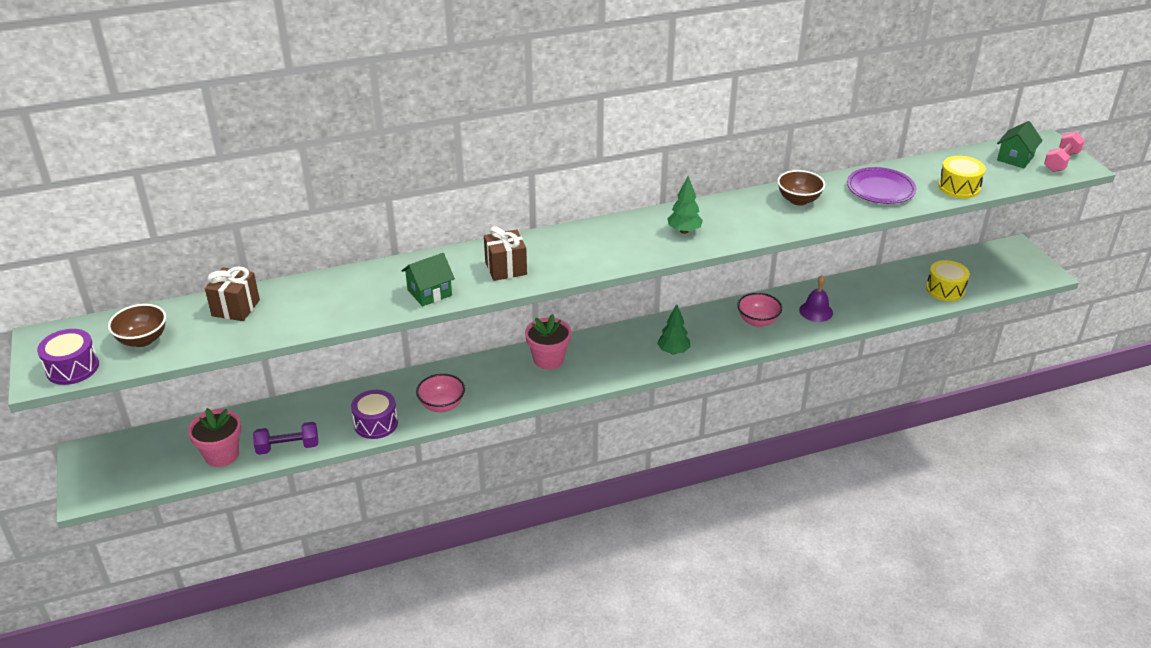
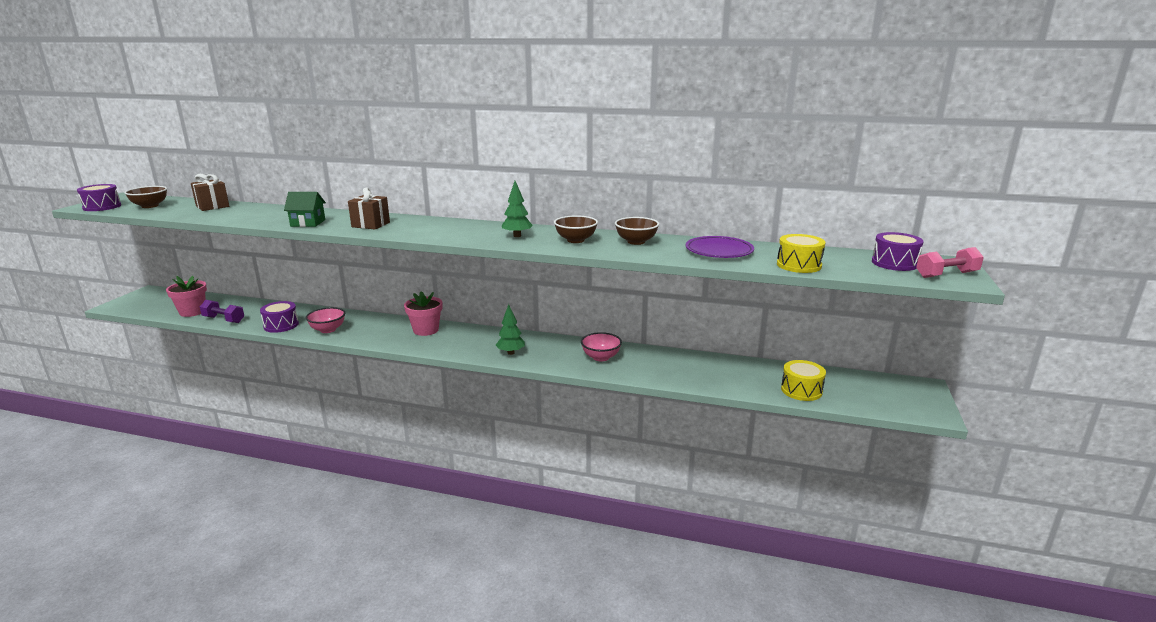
camera: 35 degrees right, 15 degrees down
(746, 217) = (576, 240): none -> brown bowl
(816, 311) = (658, 366): purple bell -> none
(1015, 158) = (894, 263): green house -> purple drum

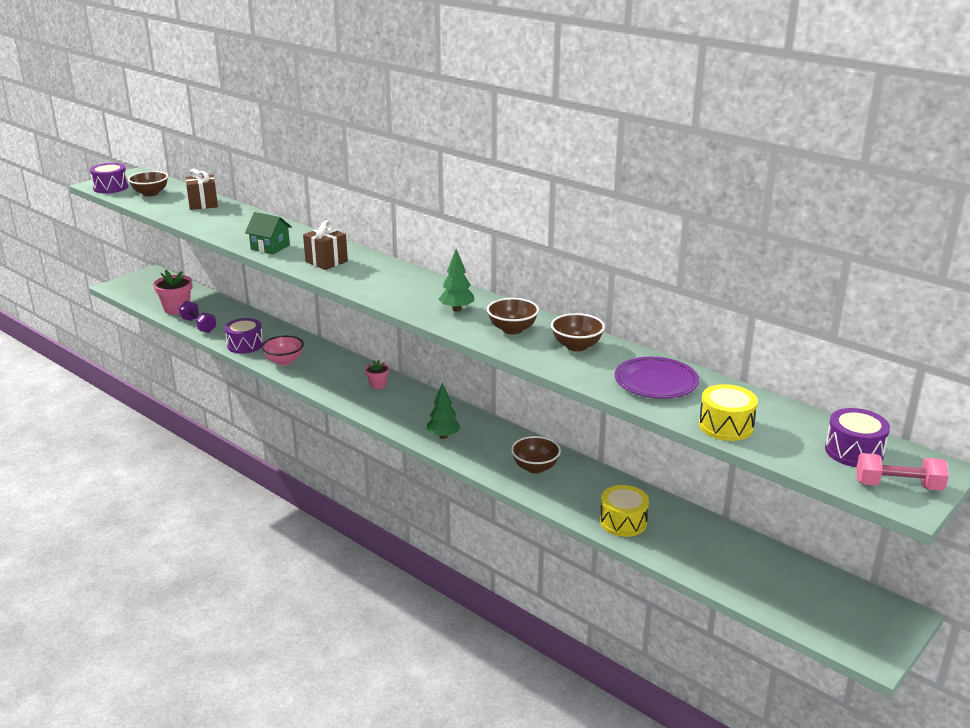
camera: 25 degrees right, 5 degrees up
(426, 330) = (378, 385): pink flower pot -> pink flower pot, size x0.57
(601, 357) = (535, 467): pink bowl -> brown bowl
(801, 390) = (732, 575): yellow drum -> yellow drum (623, 522)

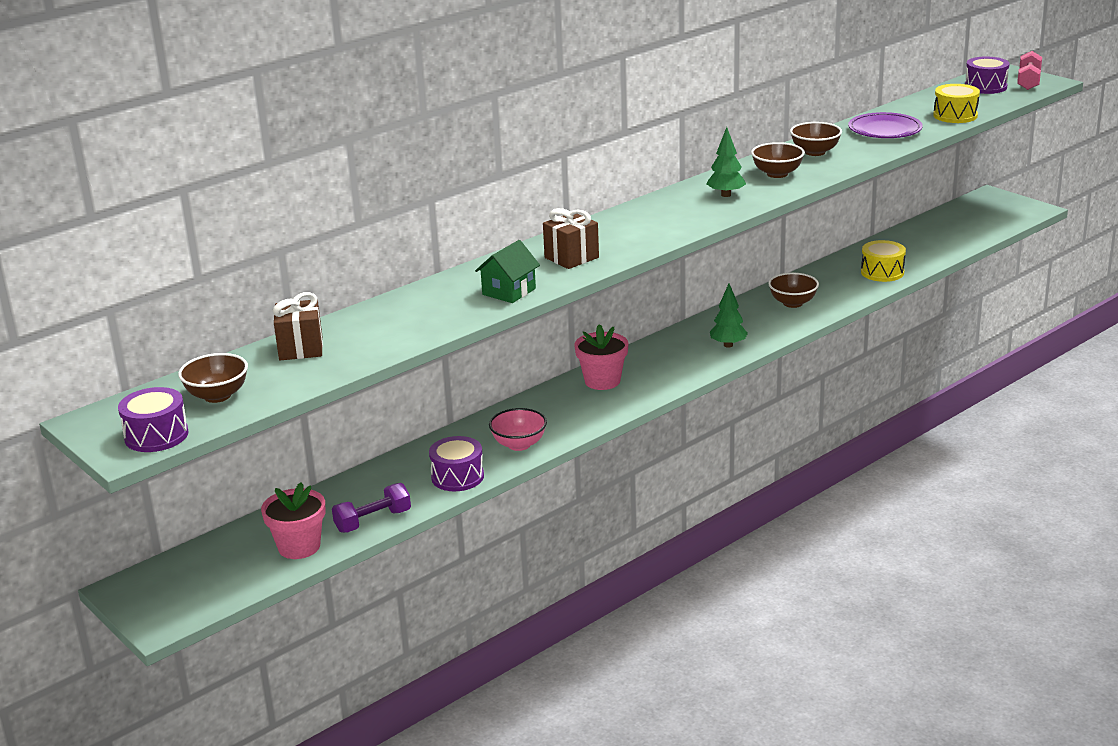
camera: 80 degrees left, 0 degrees up
(378, 385) = (602, 381): pink flower pot -> pink flower pot, size x1.77

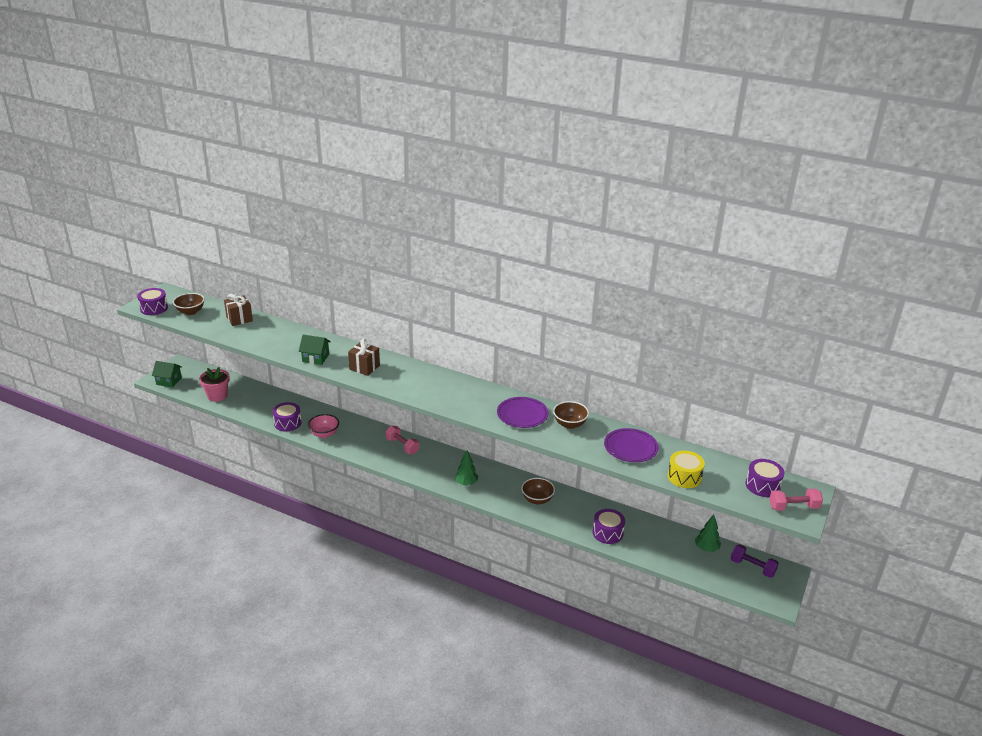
camera: 65 degrees right, 5 degrees up
(186, 605) = (169, 381): none -> green house
(373, 521) = (242, 409): purple dumbbell -> purple dumbbell (752, 567)
(602, 381) = (402, 446): pink flower pot -> pink dumbbell
(726, 195) = (477, 401): green tree -> green tree (706, 548)
(777, 174) = (522, 415): brown bowl -> purple plate
(882, 272) = (607, 533): yellow drum -> purple drum

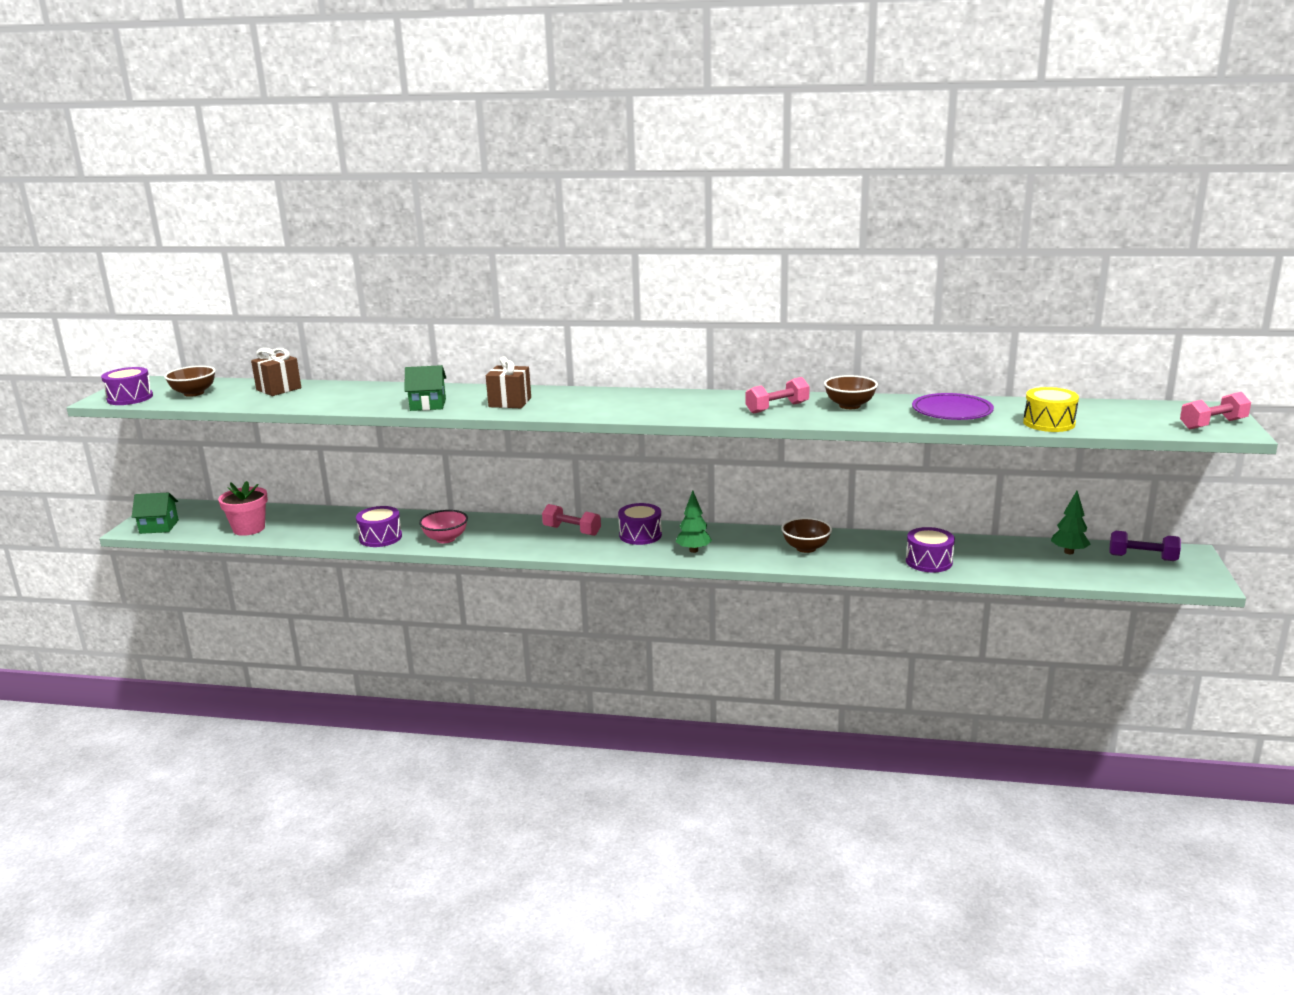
camera: 15 degrees left, 10 degrees down
(522, 415) = (777, 408): purple plate -> pink dumbbell
(762, 485) = (1153, 414): purple drum -> purple drum (640, 535)

